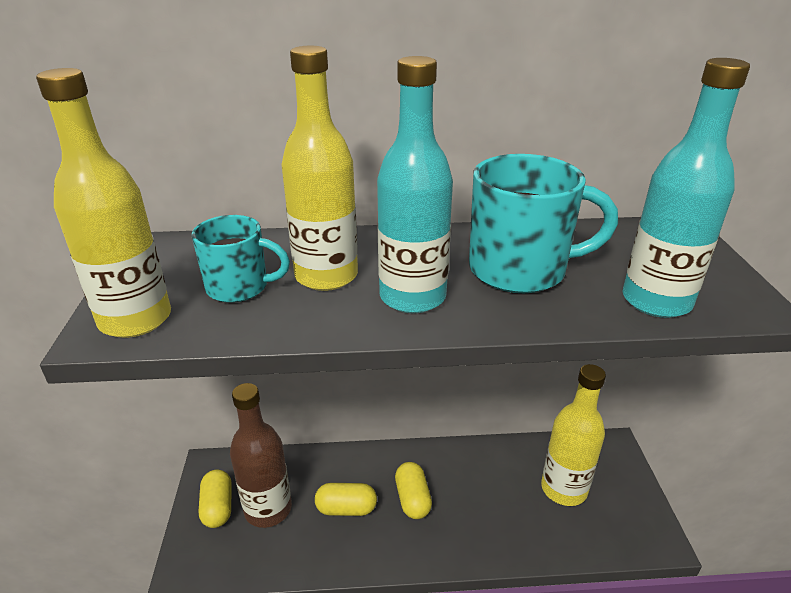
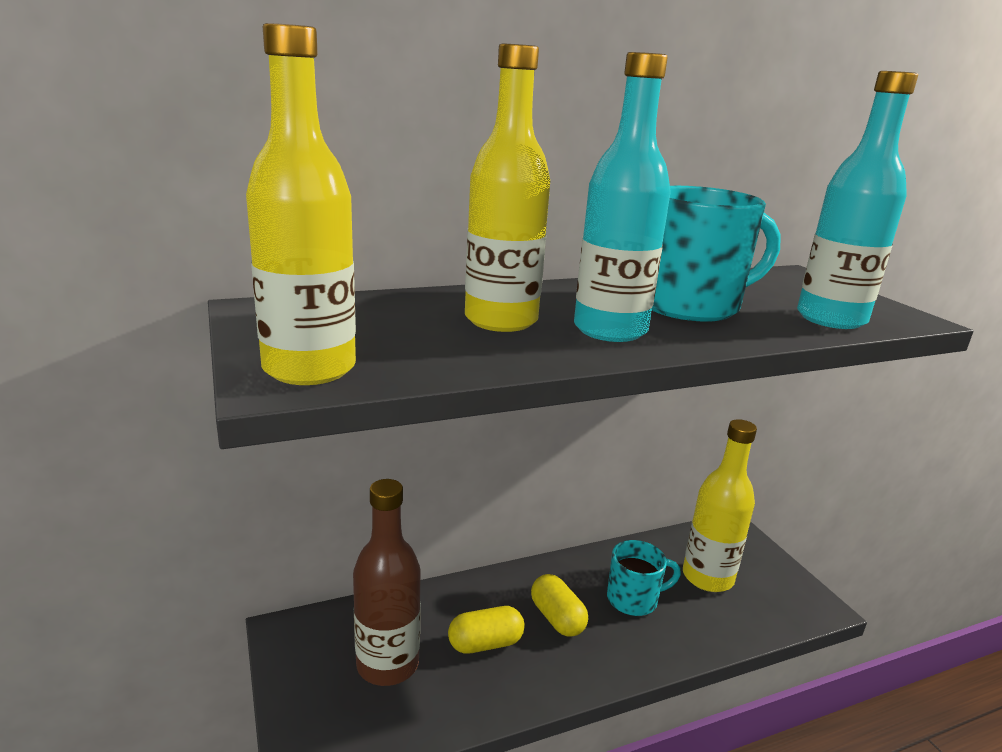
camera: 20 degrees left, 10 degrees down
(218, 507) = (319, 676): yellow capsule -> none
(239, 287) = (411, 335): turquoise mug -> turquoise mug (634, 599)

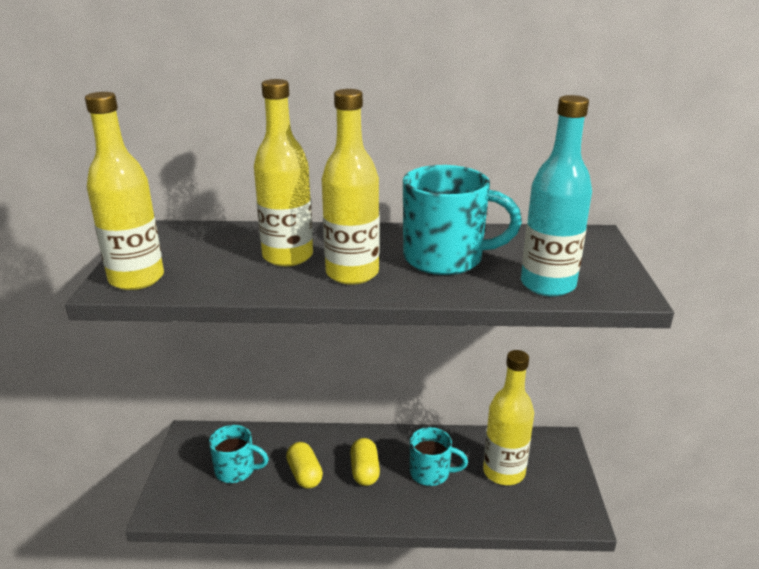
camera: 25 degrees right, 5 degrees up
(387, 664) = (236, 470): brown bottle -> turquoise mug
(485, 643) = (304, 474): yellow capsule -> yellow capsule turned 60 degrees clockwise
(610, 330) = (352, 273): turquoise bottle -> yellow bottle

